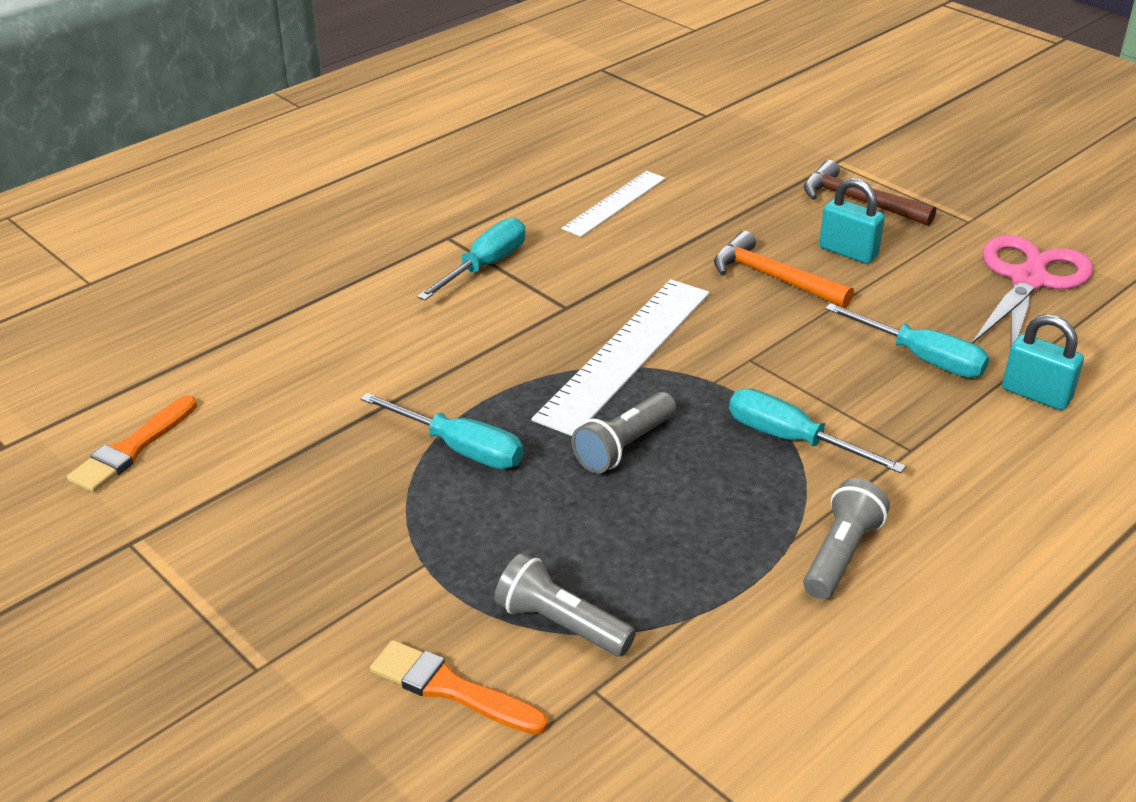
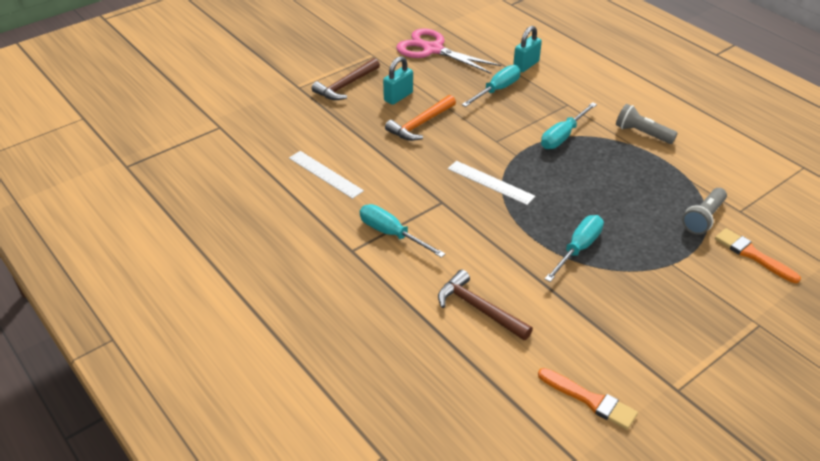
camera: 85 degrees left, 5 degrees up
(325, 347) = (479, 309): none -> brown hammer
(451, 689) = (752, 255): orange brush -> orange brush turned 105 degrees clockwise
(624, 446) = (572, 189): grey flashlight -> none
(626, 354) = (490, 182): white ruler -> white ruler, size x0.60

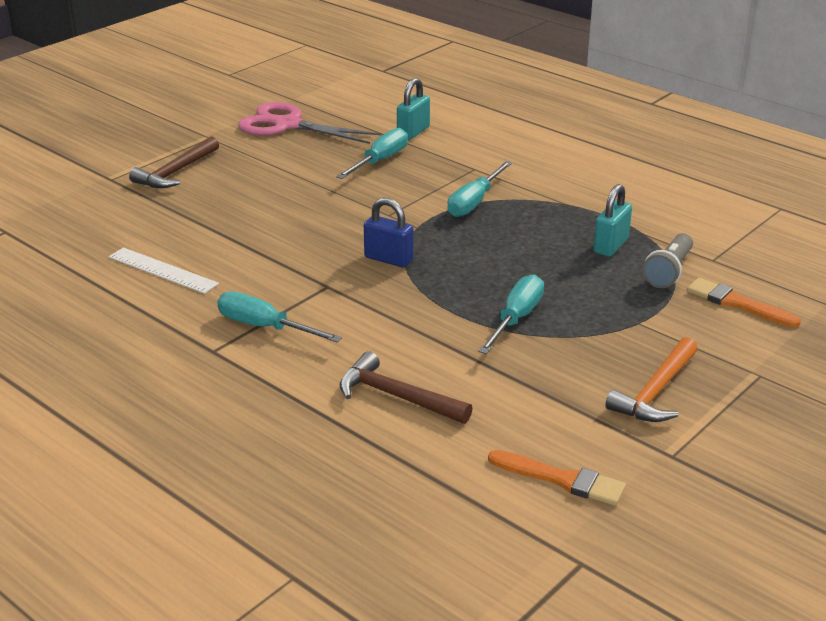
camera: 10 degrees left, 10 degrees down
(398, 97) = (249, 178): turquoise padlock -> turquoise padlock (611, 246)
(420, 124) = (284, 205): orange hammer -> orange hammer (656, 392)
(490, 182) = (388, 259): white ruler -> blue padlock
(642, 133) = (575, 191): grey flashlight -> none

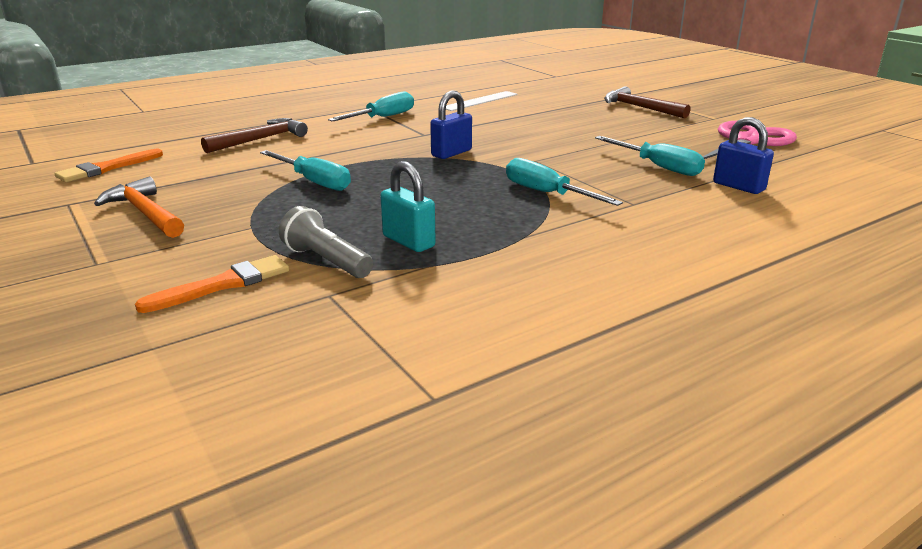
camera: 105 degrees right, 5 degrees down
(413, 132) = (738, 186): turquoise padlock -> blue padlock

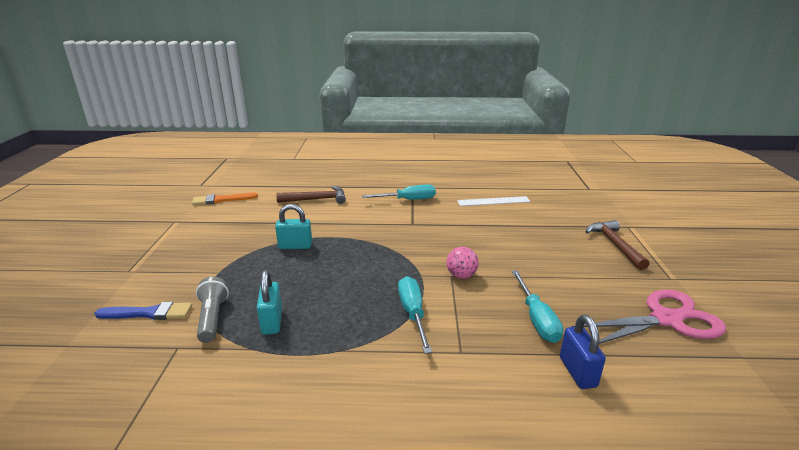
camera: 35 degrees right, 0 degrees up
(145, 213) = (192, 241): orange hammer -> none
(223, 284) = (149, 313): orange brush -> blue brush
(314, 182) = (295, 246): turquoise screwdriver -> turquoise padlock
(451, 153) = (405, 248): blue padlock -> none
(545, 158) = (461, 276): none -> pink ball

